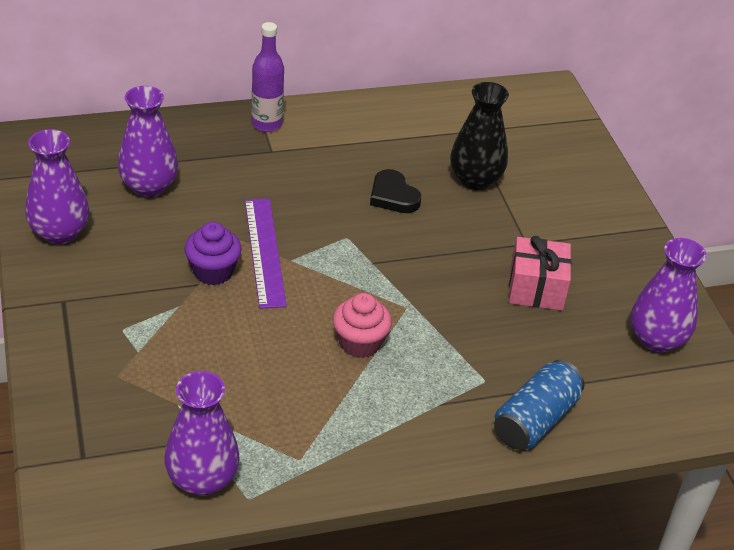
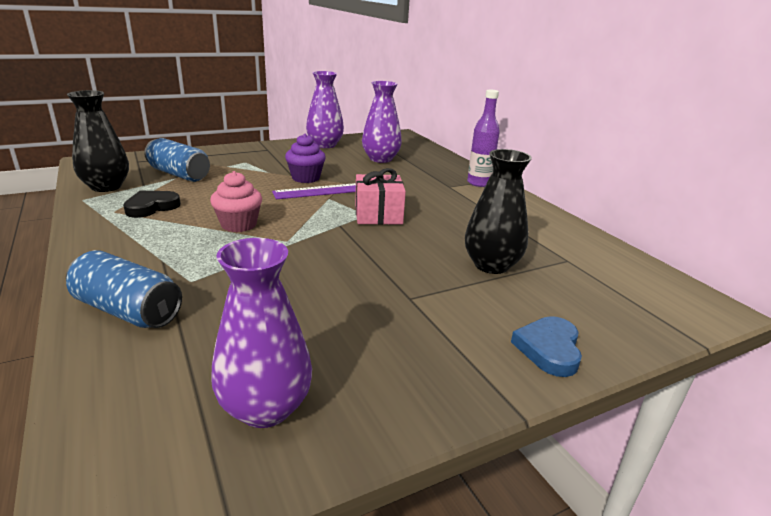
camera: 80 degrees right, 15 degrees down
(165, 402) = (179, 174): none -> blue can
(202, 479) = (106, 187): purple vase -> black vase
(393, 196) = (432, 229): black heart -> black heart (151, 207)
(536, 288) = (337, 306): pink gift -> pink gift (378, 215)
(599, 191) = (549, 349): none -> blue heart

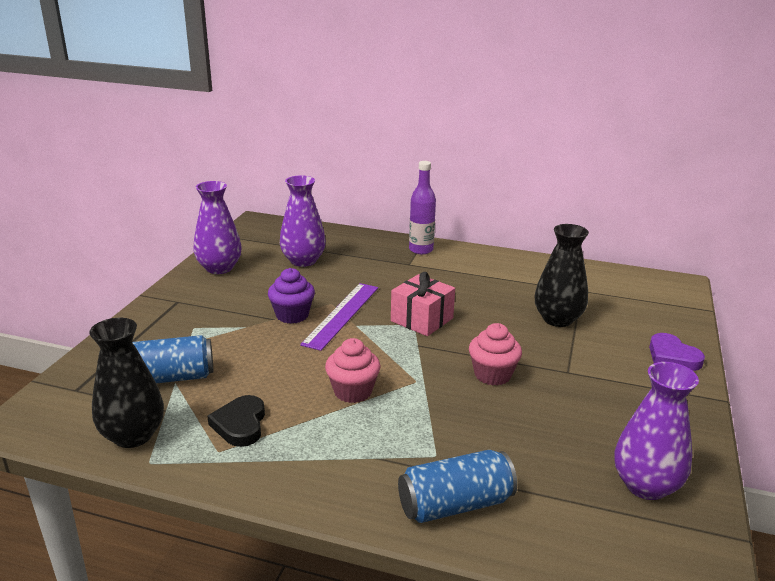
camera: 45 degrees left, 0 degrees up
(345, 266) = (492, 375): none -> pink cupcake
(549, 349) = (672, 356): blue heart -> purple heart

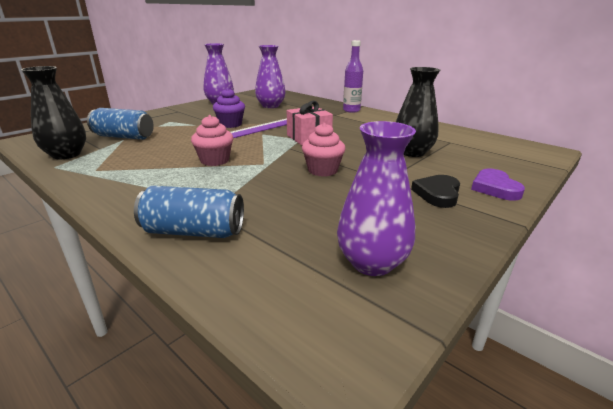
camera: 25 degrees right, 0 degrees up
(240, 424) = (126, 161): black heart -> black heart (437, 194)

